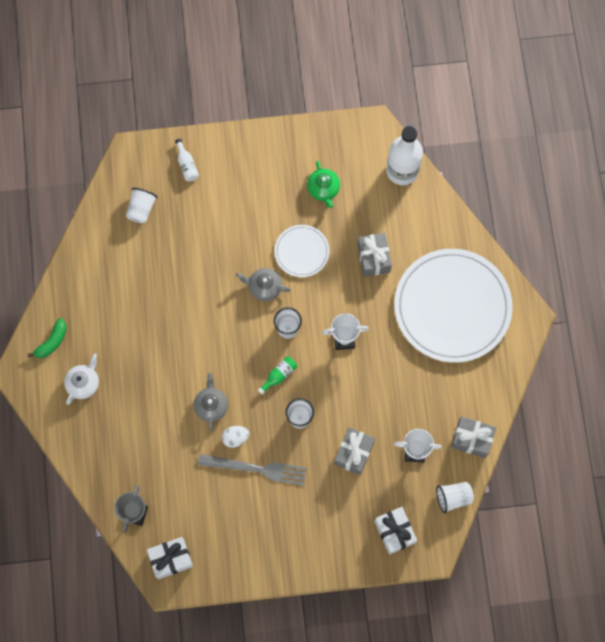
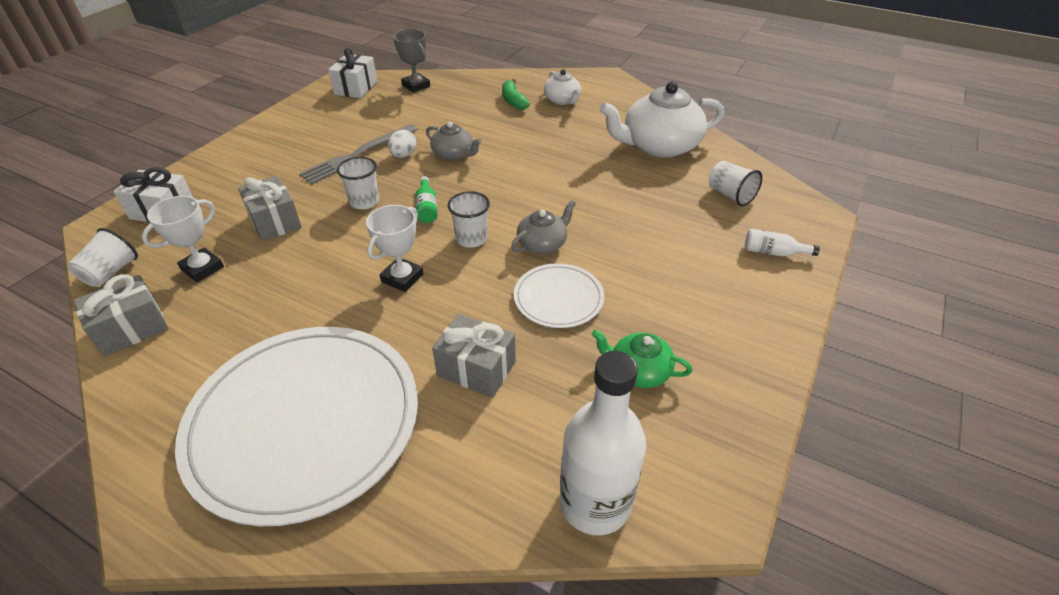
camera: 125 degrees right, 30 degrees down
(52, 342) = (620, 99): green banana -> green banana (513, 101)
(107, 279) = (659, 146): none -> white teapot

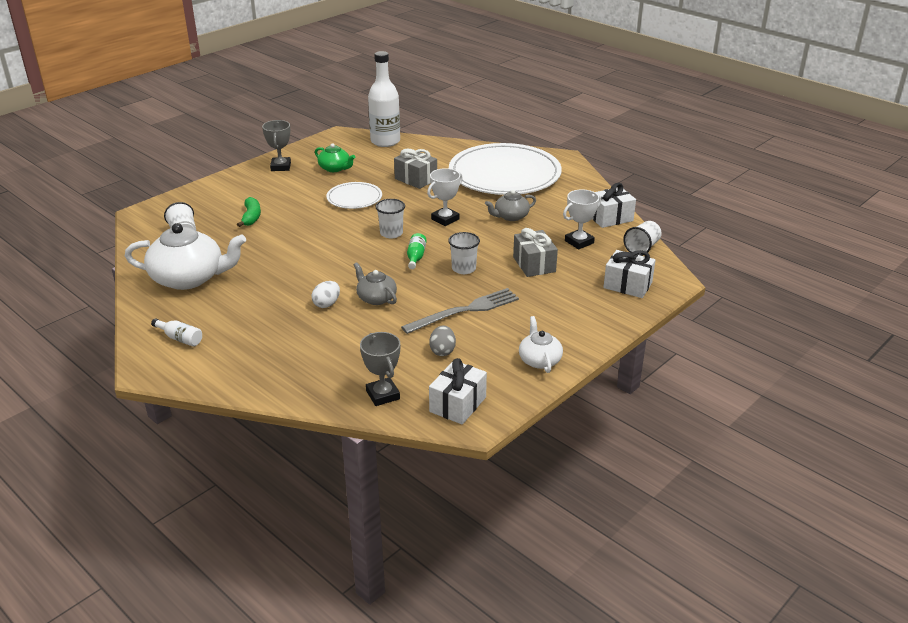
camera: 165 degrees left, 10 degrees down
(131, 329) = (610, 218): grey gift -> white gift
(374, 119) = (442, 351): none -> grey egg
(403, 155) = (422, 304): white egg -> white egg (327, 304)
(513, 101) = (282, 351): green banana -> green banana (251, 217)
(542, 243) = (344, 224): grey teapot -> grey teapot (511, 216)
(562, 100) = (229, 343): white teapot -> white teapot (539, 360)
(737, 355) = (281, 167): none -> grey trophy
(773, 252) = (202, 200): white bottle -> white bottle (180, 338)

